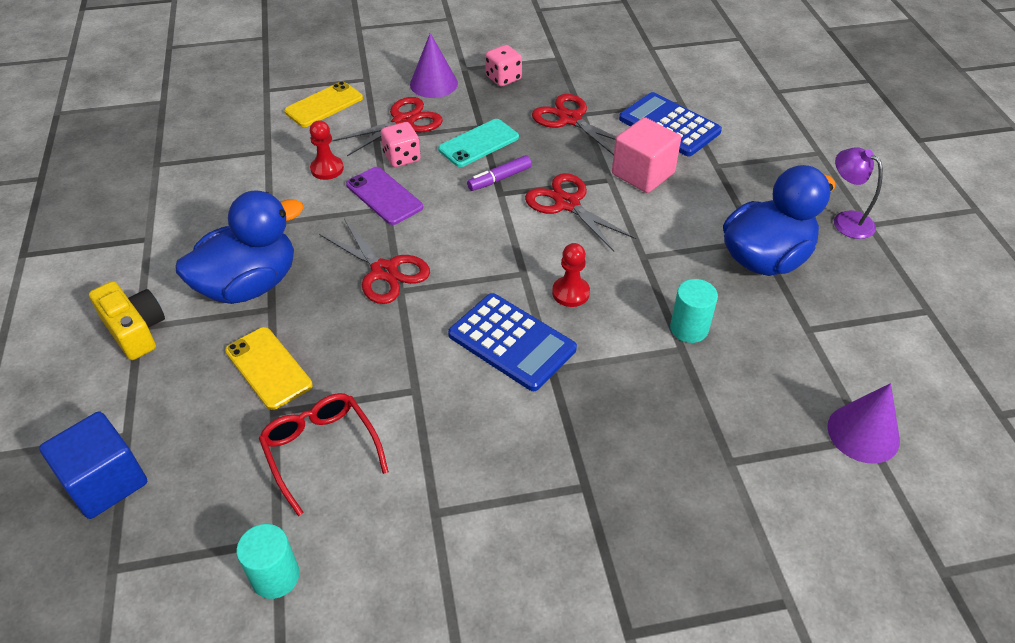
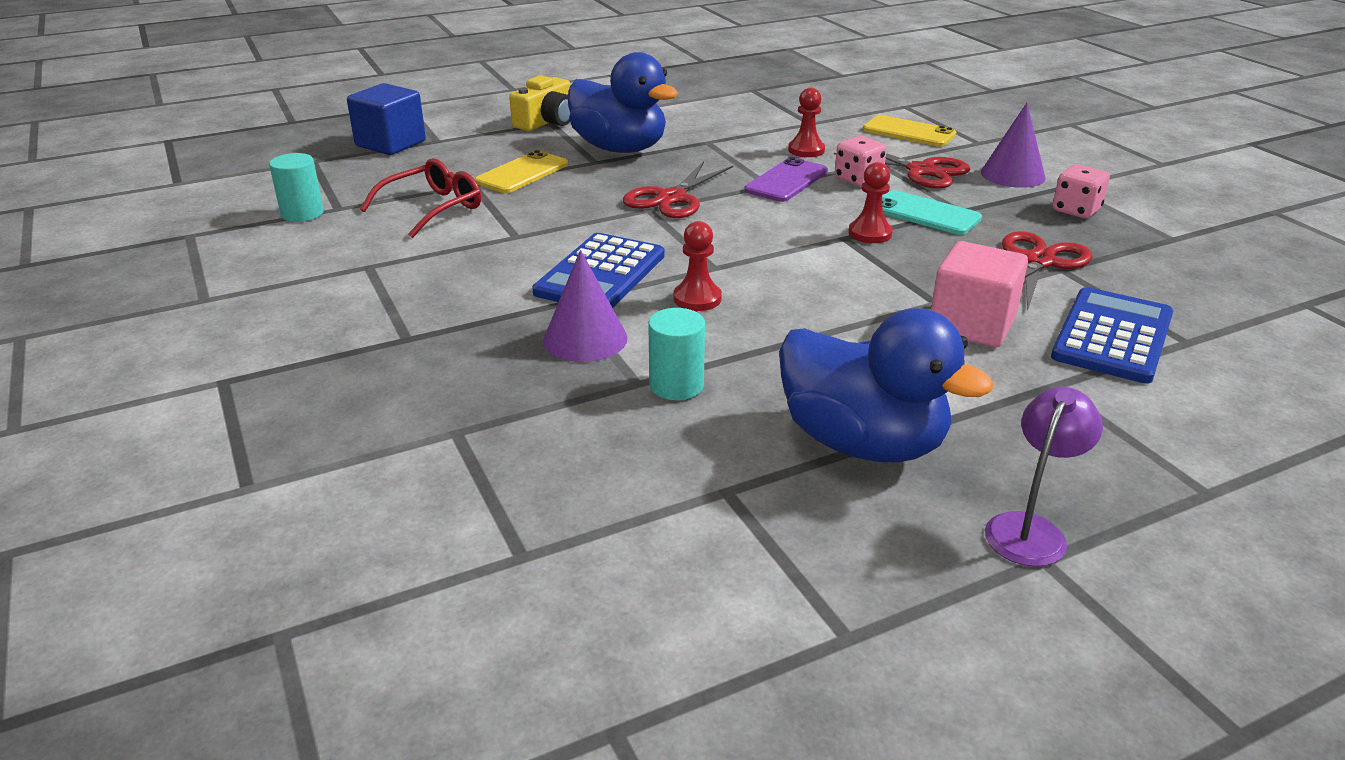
camera: 75 degrees right, 15 degrees down
(499, 179) = (870, 233): purple marker -> red pawn
(567, 204) = (859, 279): red scissors -> none
(863, 433) = (528, 551): purple cone -> purple cone (585, 339)

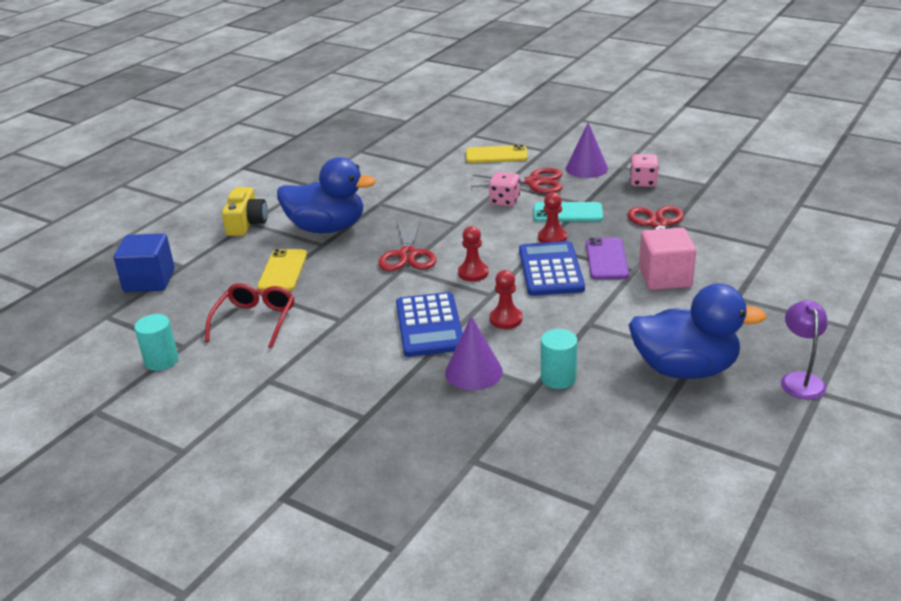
camera: 30 degrees left, 0 degrees up
(786, 181) = (463, 217): purple phone -> purple phone (606, 259)
(806, 150) = (450, 189): red pawn -> red pawn (473, 273)
(1112, 336) = (735, 257): blue calculator -> blue calculator (550, 269)

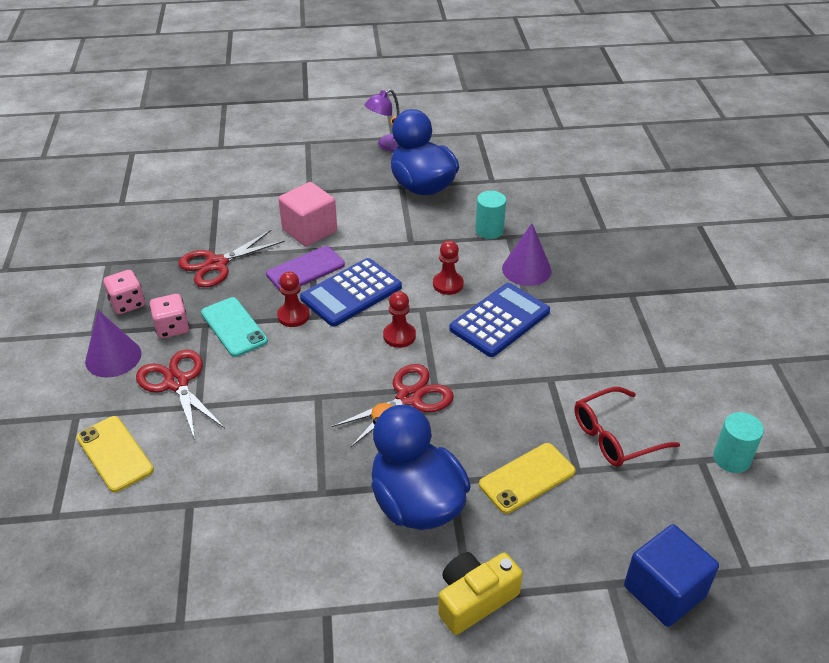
camera: 130 degrees left, 10 degrees up
(504, 201) = (239, 384): pink dice -> pink dice (172, 328)

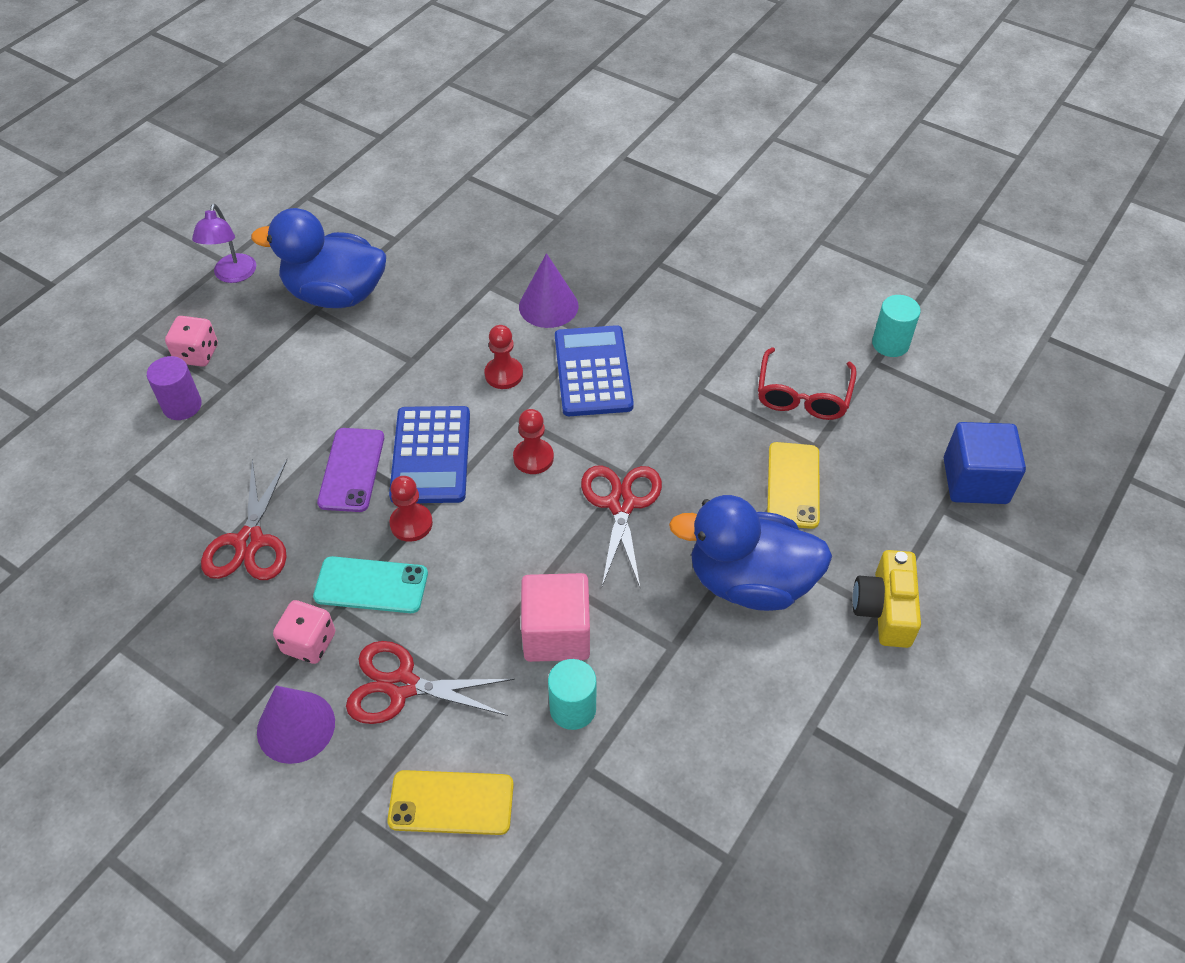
camera: 50 degrees left, 10 degrees up
(127, 303) = (218, 664): pink dice -> pink dice (197, 354)
(279, 185) = (182, 405): none -> purple cylinder
(309, 230) = (293, 428): pink cube -> pink cube (556, 633)
(489, 230) = (464, 293): turquoise cylinder -> turquoise cylinder (573, 708)

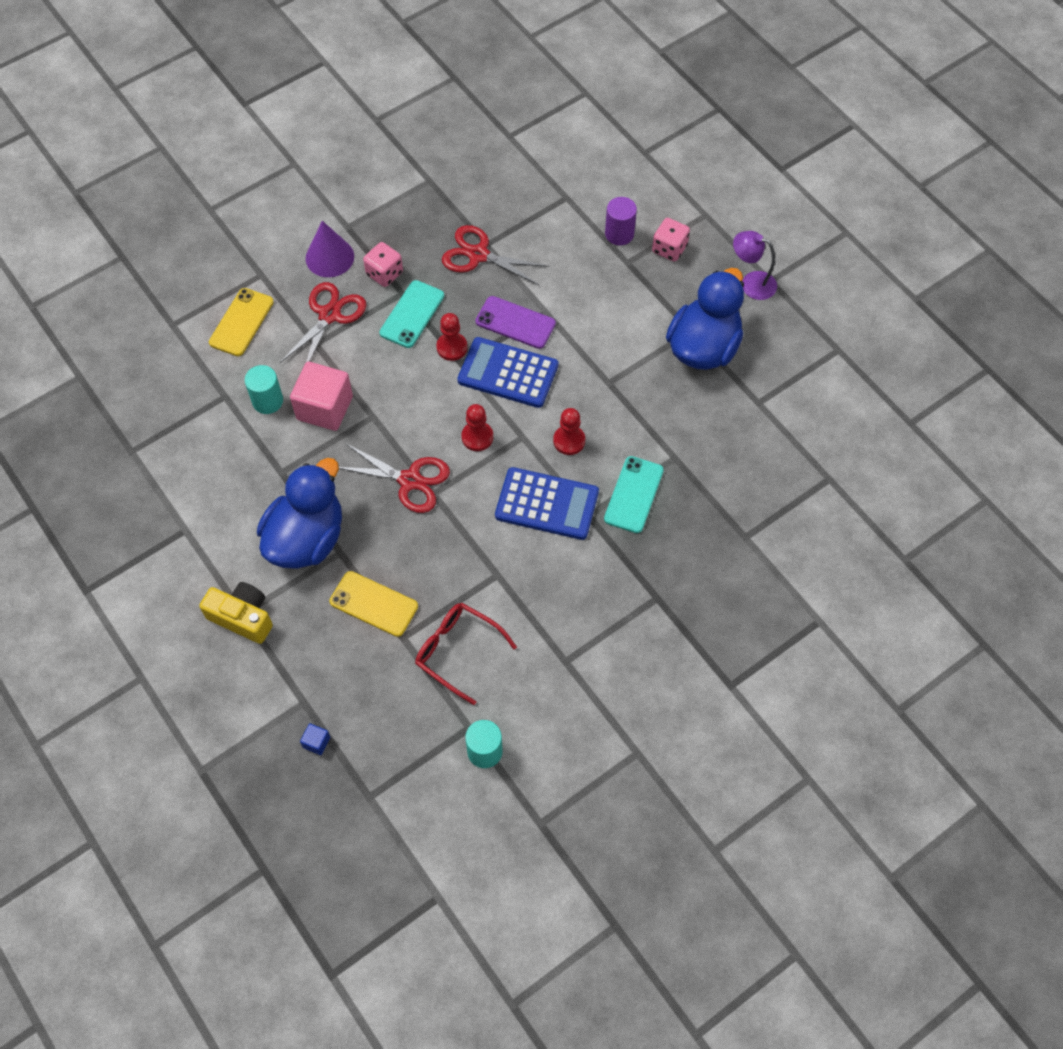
camera: 110 degrees right, 10 degrees up
(548, 306) = (634, 495): purple cone -> turquoise phone
(975, 481) = (316, 742): blue cube -> blue cube, size x0.42

